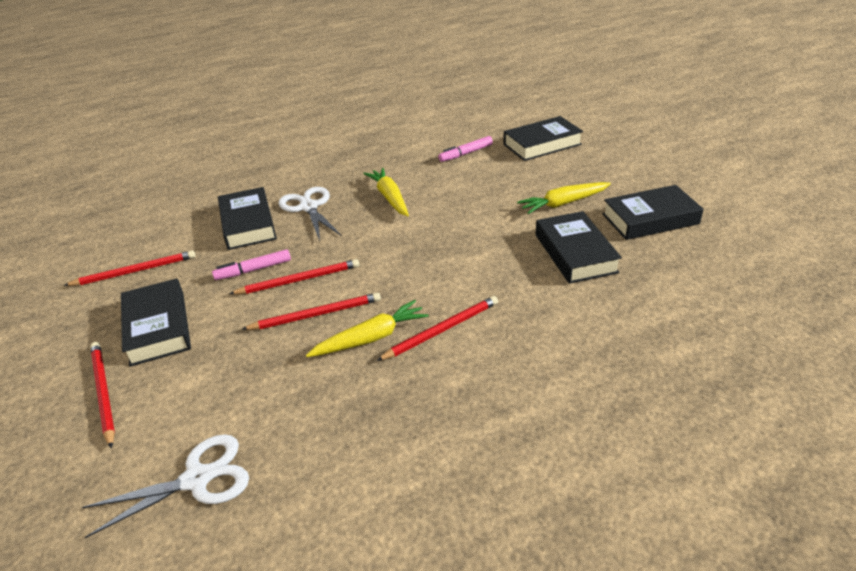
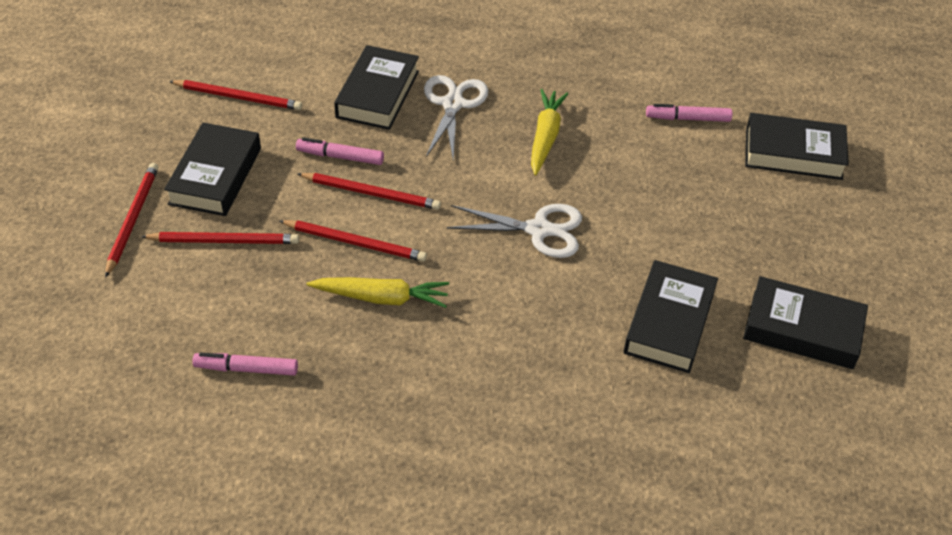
camera: 30 degrees right, 10 degrees up
(197, 479) = (148, 344): white scissors -> white scissors (539, 230)
(307, 446) = (246, 369): none -> pink marker
(442, 330) = (451, 329): red pencil -> red pencil (224, 241)
(563, 203) = (726, 252): yellow carrot -> none

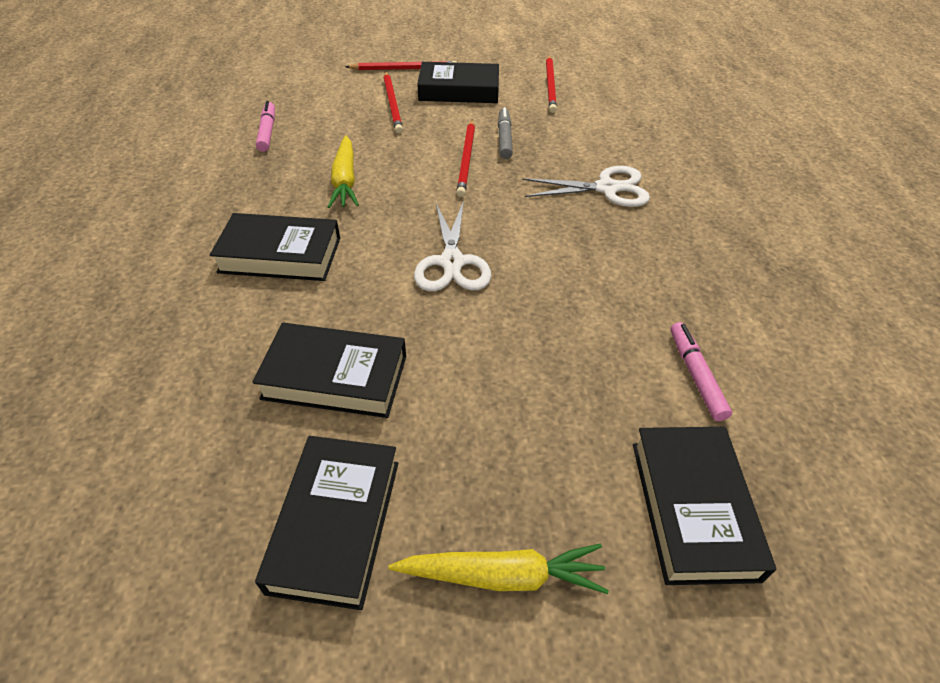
camera: 80 degrees right, 0 degrees up
(340, 157) = (504, 139): pink marker -> grey marker
(355, 243) = (405, 159): red pencil -> none
(377, 94) = (594, 146): black book -> black book (280, 255)
(545, 137) = (593, 253): yellow carrot -> yellow carrot (502, 575)

